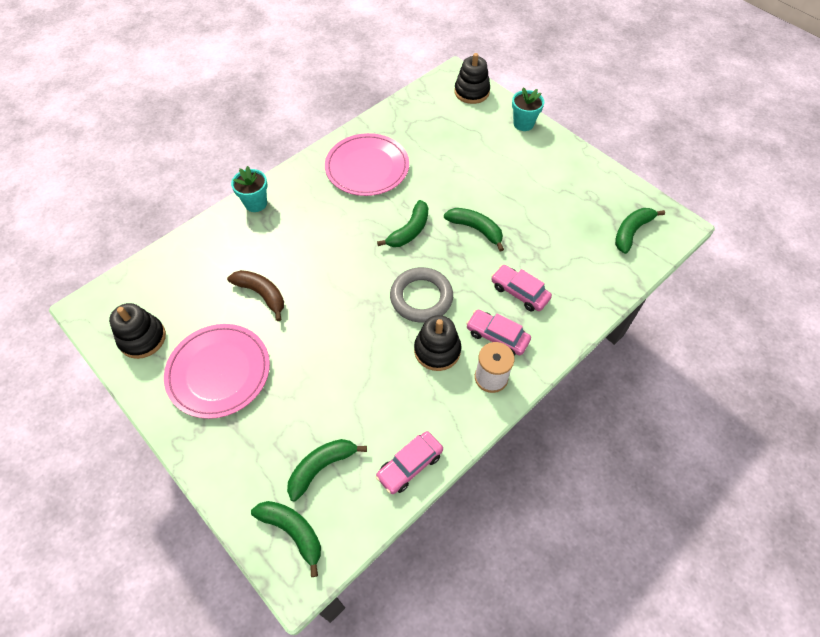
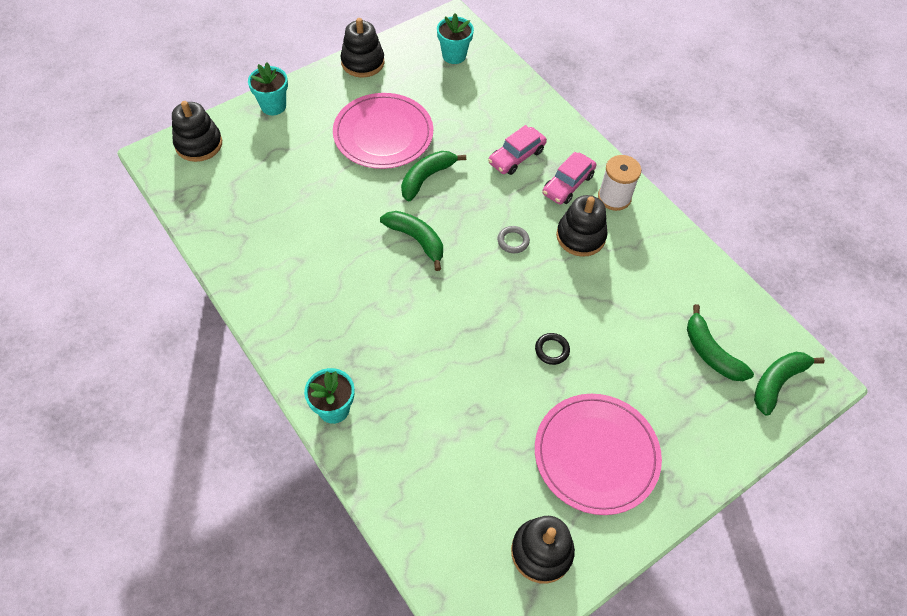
camera: 85 degrees left, 0 degrees up
(262, 294) = (488, 404): brown banana -> none
(314, 334) = (552, 350): none -> black ring
(367, 167) = (301, 272): pink plate -> pink plate (383, 134)
(409, 465) = (706, 276): pink car -> none
(421, 297) = (513, 241): grey ring -> grey ring, size x0.46
(594, 169) = (363, 62): none -> black stacking toy
(631, 232) = (454, 55): green banana -> turquoise flower pot

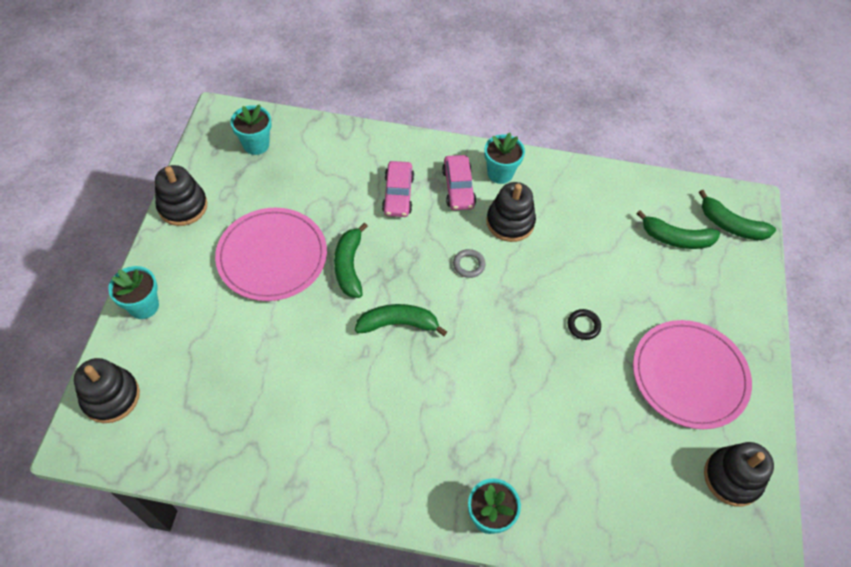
camera: 45 degrees left, 0 degrees up
(614, 197) = (500, 173): white spool -> turquoise flower pot
(777, 382) = (731, 225): green banana -> green banana turned 60 degrees counterclockwise

